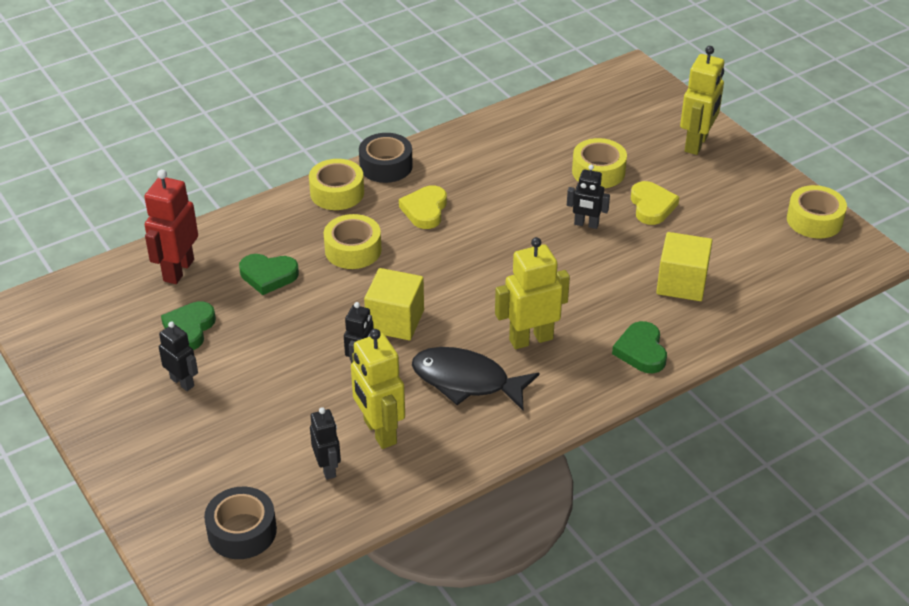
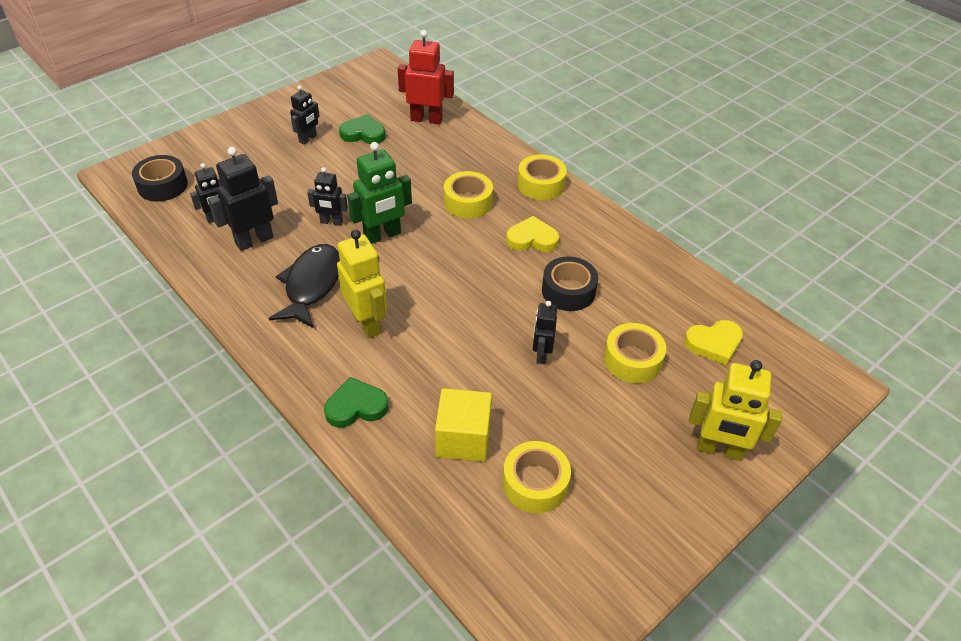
camera: 80 degrees right, 5 degrees up
(268, 276) = (427, 162): green heart -> none
(379, 432) = (254, 240): yellow robot -> black robot
(386, 166) = (587, 208): black tape -> black tape (568, 291)
(395, 321) = (382, 236): yellow cube -> green robot
(652, 206) = (587, 409): yellow heart -> yellow heart (714, 343)
(814, 220) = (608, 580): yellow tape -> yellow tape (535, 483)

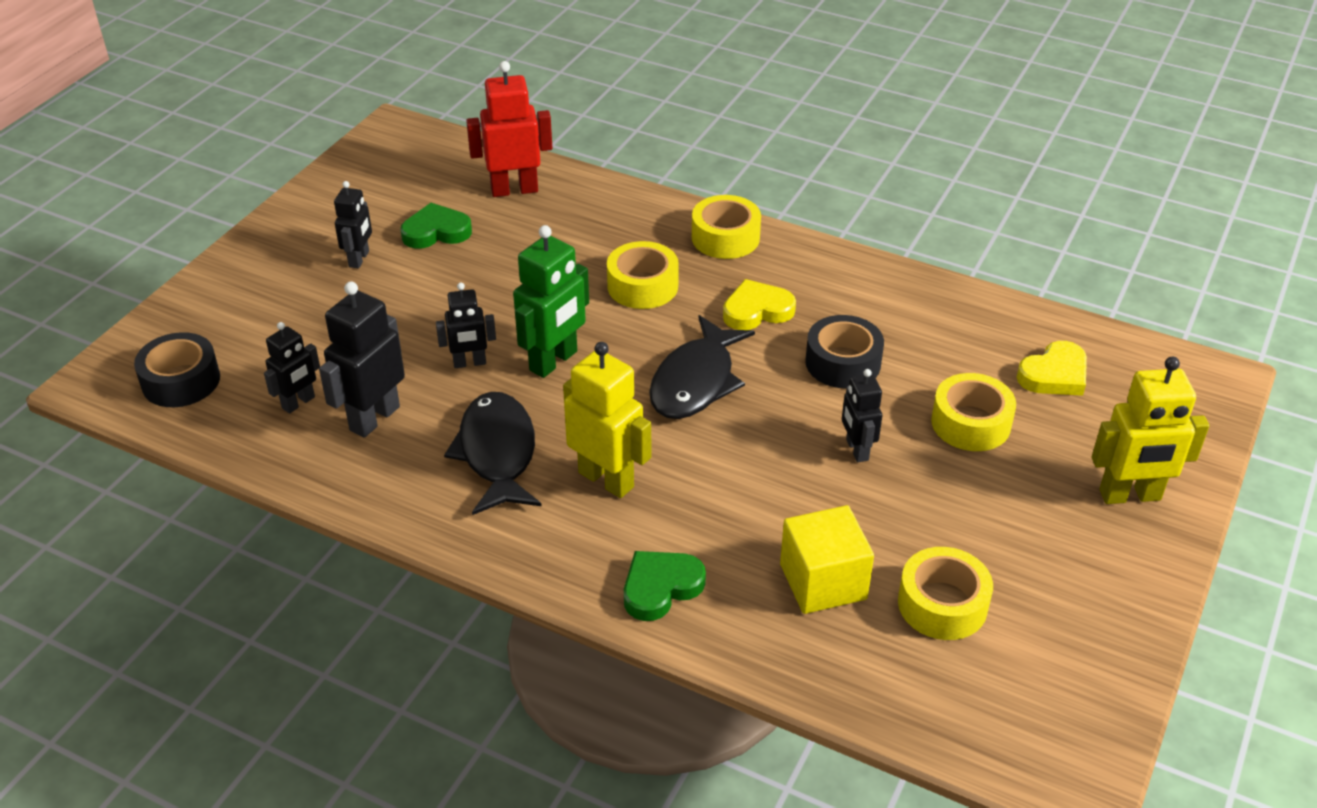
camera: 20 degrees left, 5 degrees down
(463, 275) = (696, 382): none -> black fish

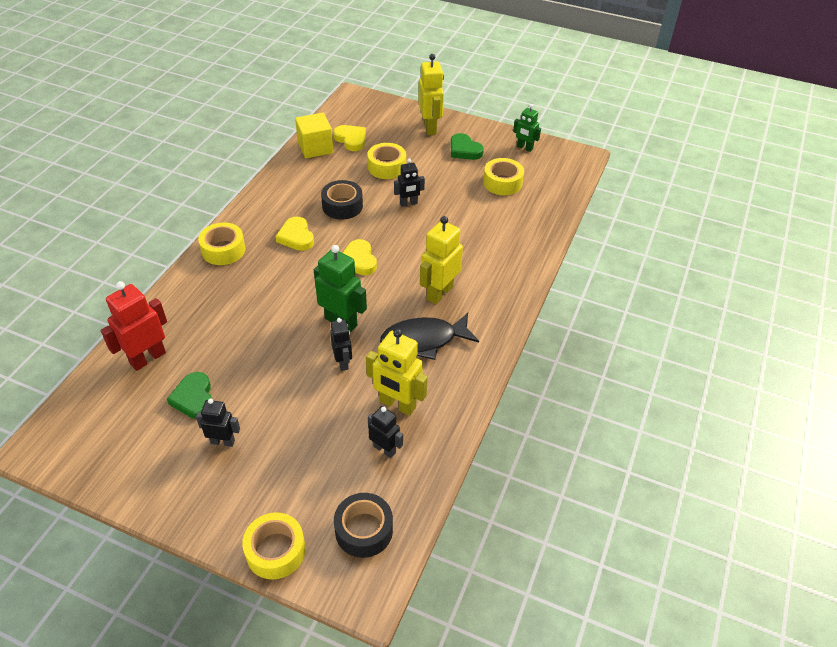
camera: 95 degrees left, 5 degrees up
(374, 418) = (397, 404): black robot -> yellow robot
(514, 190) = (147, 358): red robot -> red robot turned 60 degrees clockwise
(642, 286) = (269, 285): yellow tape -> yellow tape (275, 551)
(660, 587) = (511, 269): green heart -> green heart (464, 150)
(696, 382) = (359, 260): black fish -> yellow heart
(823, 582) = (496, 217): yellow cube -> yellow cube (315, 147)
(1088, 662) = (524, 148): none -> green robot

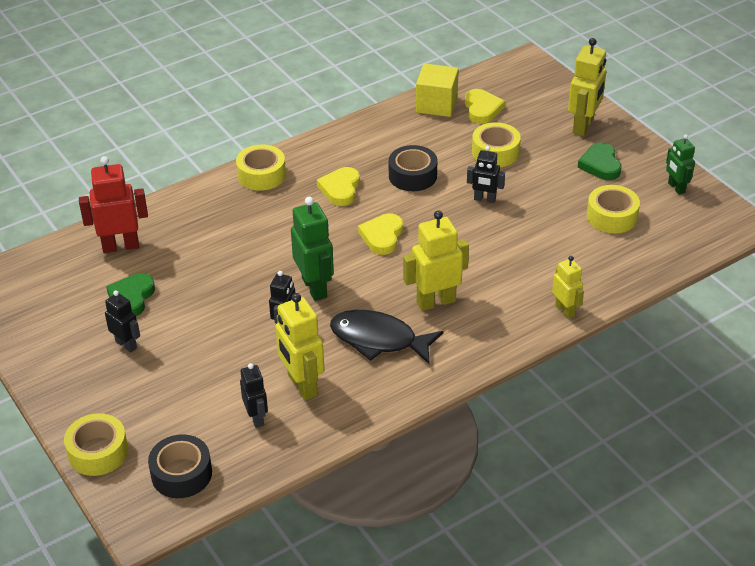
camera: 35 degrees right, 5 degrees down
(530, 260) = (565, 310): none -> yellow robot

